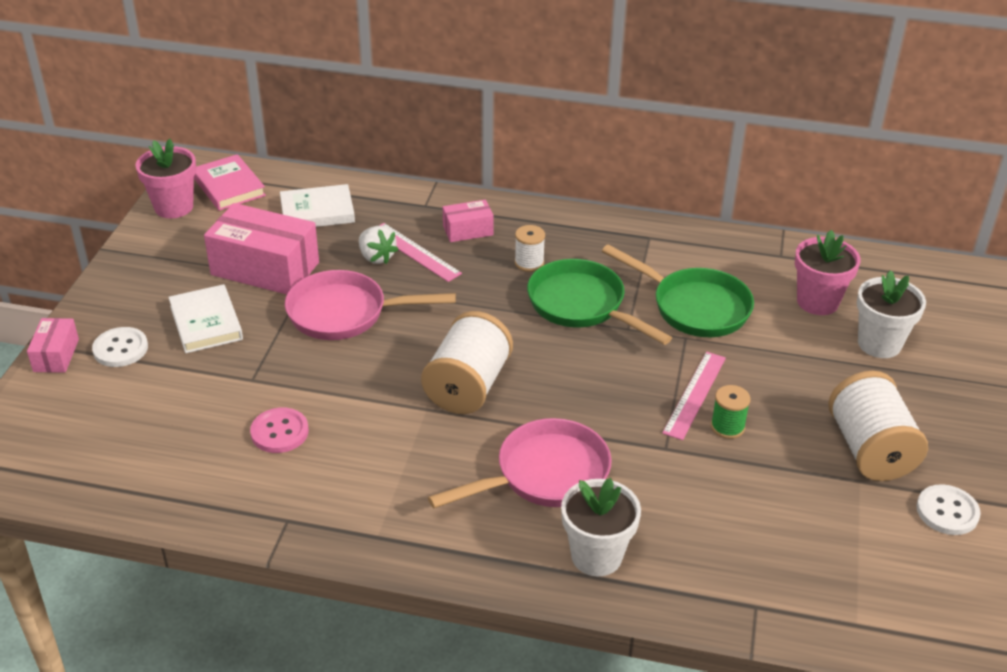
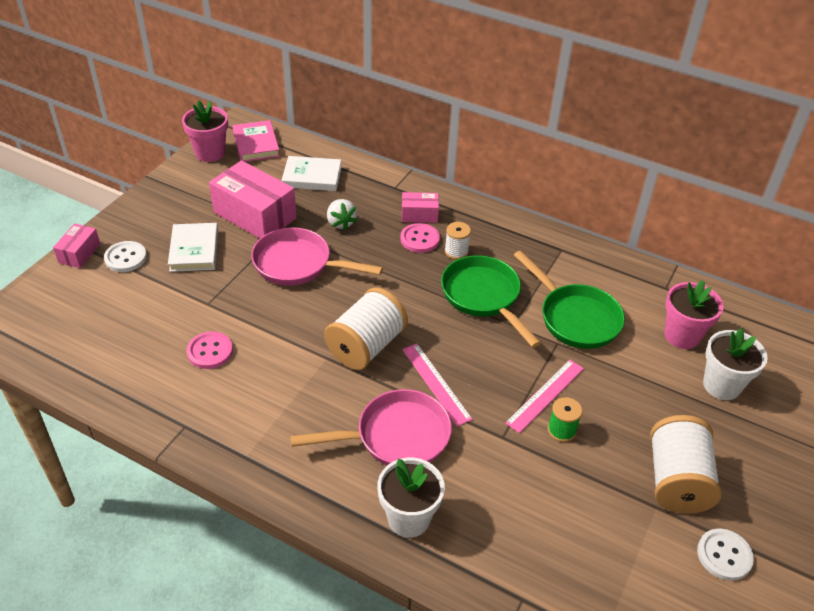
camera: 15 degrees right, 5 degrees up
(415, 252) = (371, 224): pink ruler -> pink ruler (436, 383)
(480, 257) = (419, 239): none -> pink button

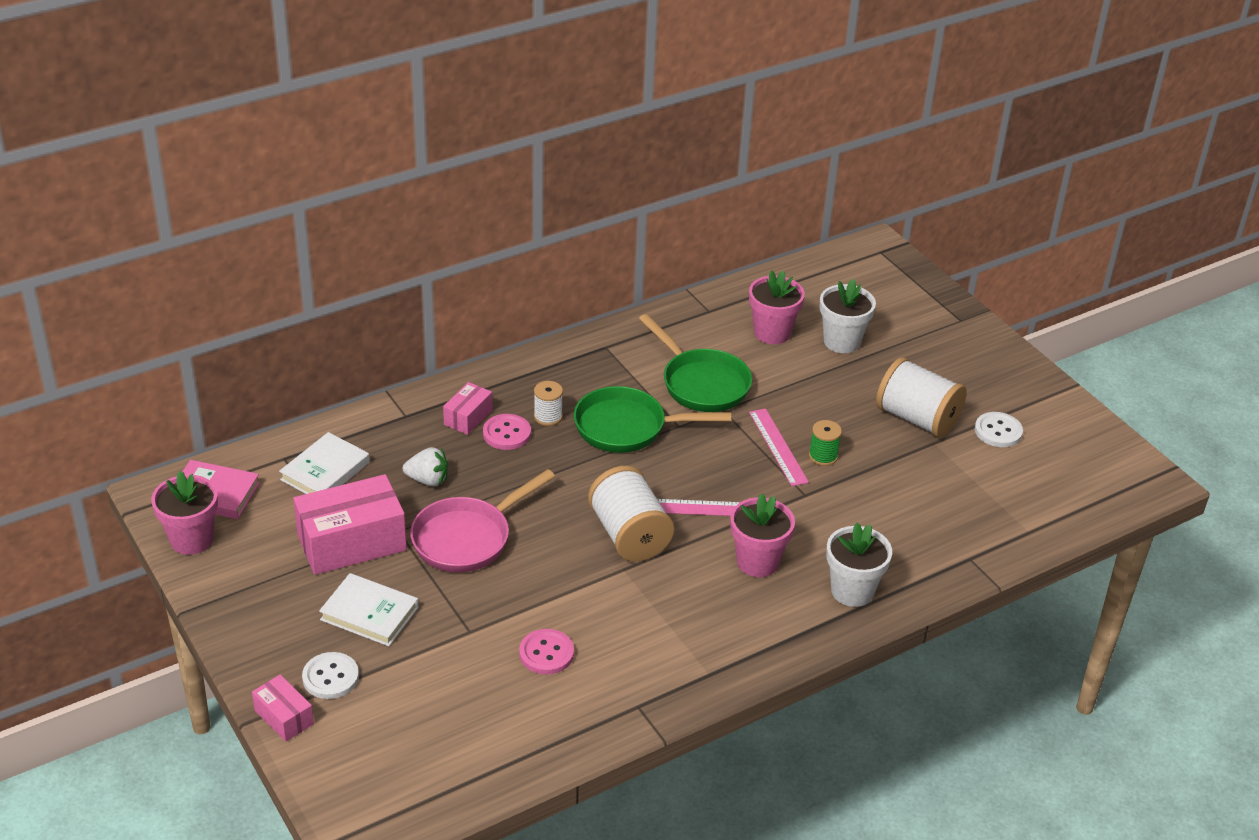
camera: 60 degrees left, 5 degrees down
(395, 437) = (757, 562): pink pan -> pink flower pot
(575, 318) = (701, 383): green pan -> green pan turned 60 degrees clockwise

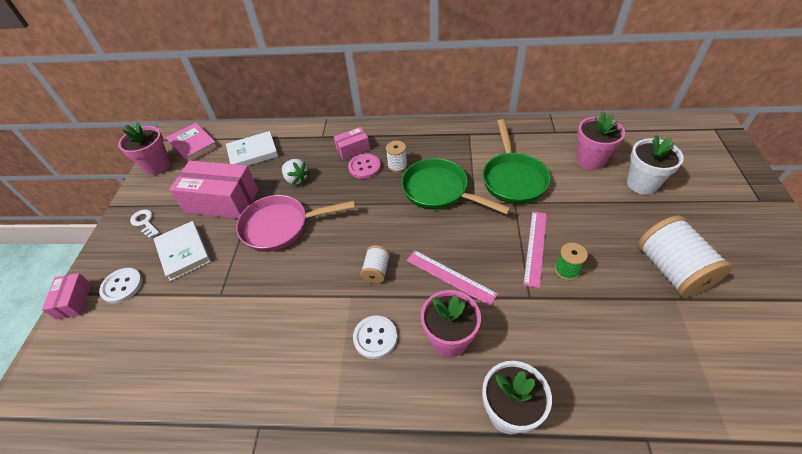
camera: 40 degrees right, 10 degrees up
(268, 607) = (145, 222): none -> white key
(546, 653) = (245, 339): pink button -> none
(629, 535) = (376, 270): white spool -> white spool, size x0.50
(998, 431) = (748, 314): white button -> white button (375, 337)

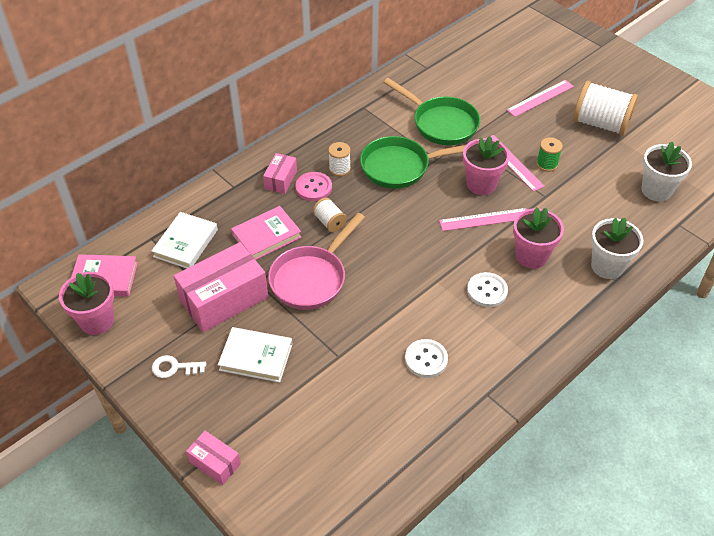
camera: 50 degrees left, 0 degrees up
(122, 286) = (242, 419): white button -> white button (426, 359)
(296, 179) = (266, 236): white strawberry -> pink book
(376, 270) = (431, 252): white spool -> white spool (329, 222)
(590, 160) = (476, 77): pink flower pot -> pink flower pot (481, 184)
(631, 210) = (540, 98): none -> pink ruler
(642, 184) = (527, 75): white flower pot -> white flower pot (656, 190)

